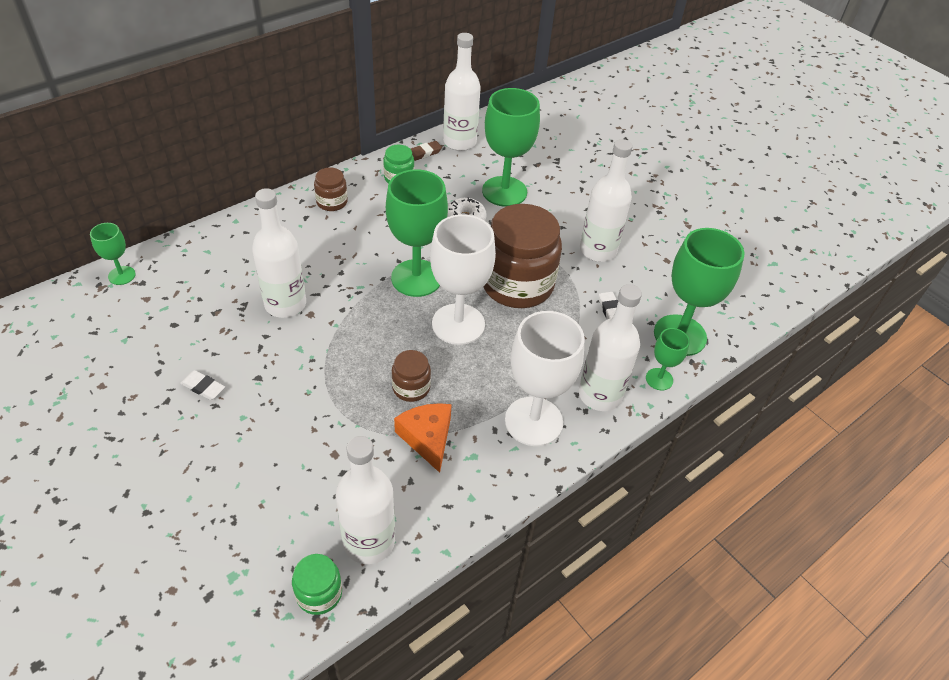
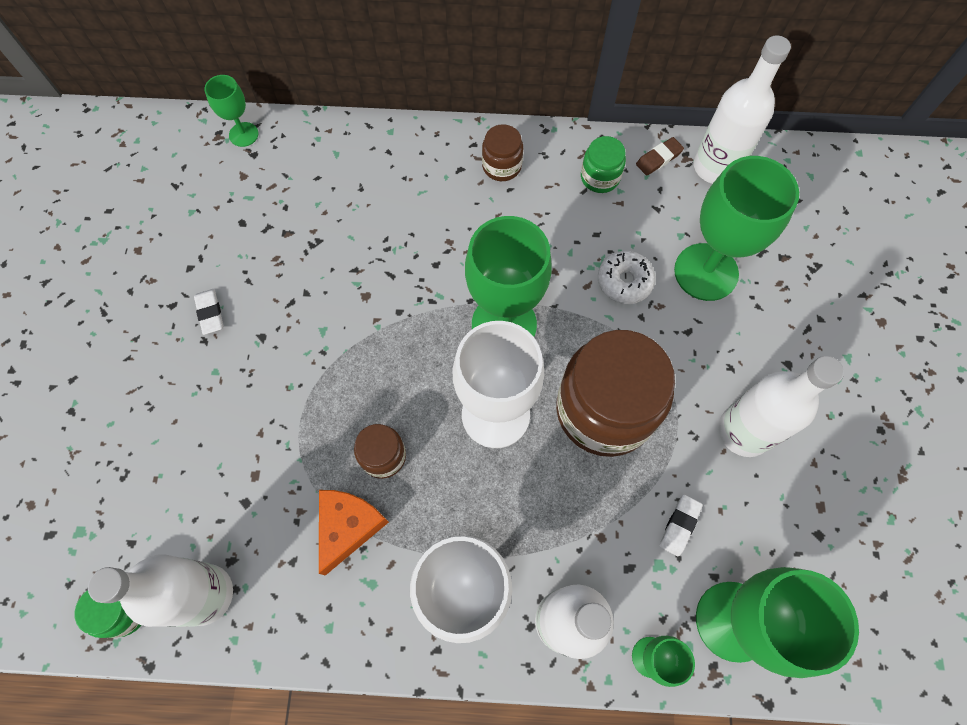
camera: 45 degrees right, 20 degrees up
(285, 304) = (353, 267): white bottle -> none
(424, 153) = (658, 159): brown eraser -> brown eraser turned 45 degrees counterclockwise

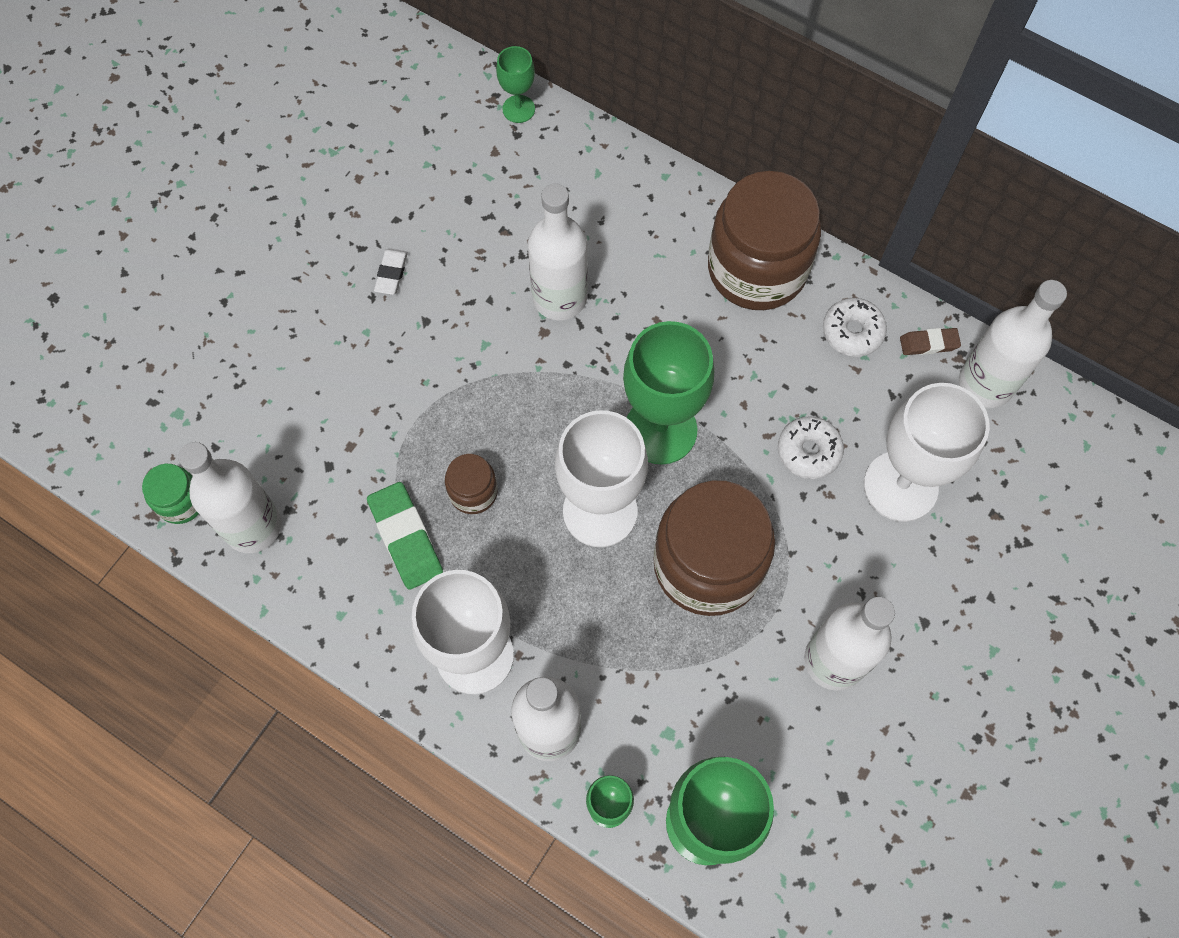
camera: 30 degrees right, 0 degrees up
(348, 527) = (406, 538): orange cheese -> green eraser
(362, 262) = (559, 297): none -> white bottle
(501, 166) = (757, 269): brown jar -> brown jar, size x2.19
(600, 177) = (852, 332): green jar -> white donut
(679, 526) = (711, 710): white eraser -> none
(706, 272) = (900, 486): green goblet -> white goblet

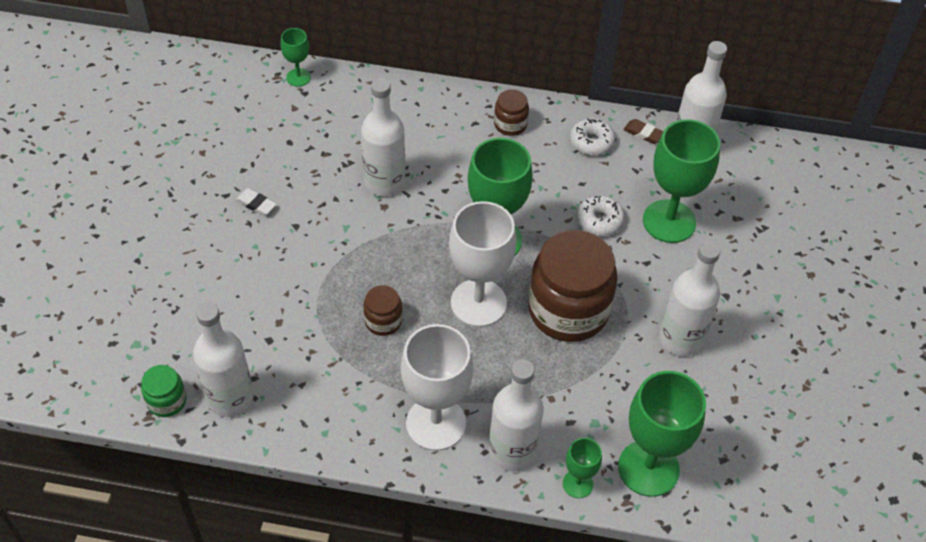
camera: 25 degrees left, 15 degrees down
(391, 273) = (256, 204): white eraser -> white eraser turned 45 degrees counterclockwise
(406, 538) = (349, 366): green eraser -> none
(757, 269) = (510, 124): brown jar -> brown jar, size x0.46
(900, 486) = (669, 221): white goblet -> green goblet
(929, 344) = (643, 133): brown eraser -> brown eraser turned 60 degrees clockwise

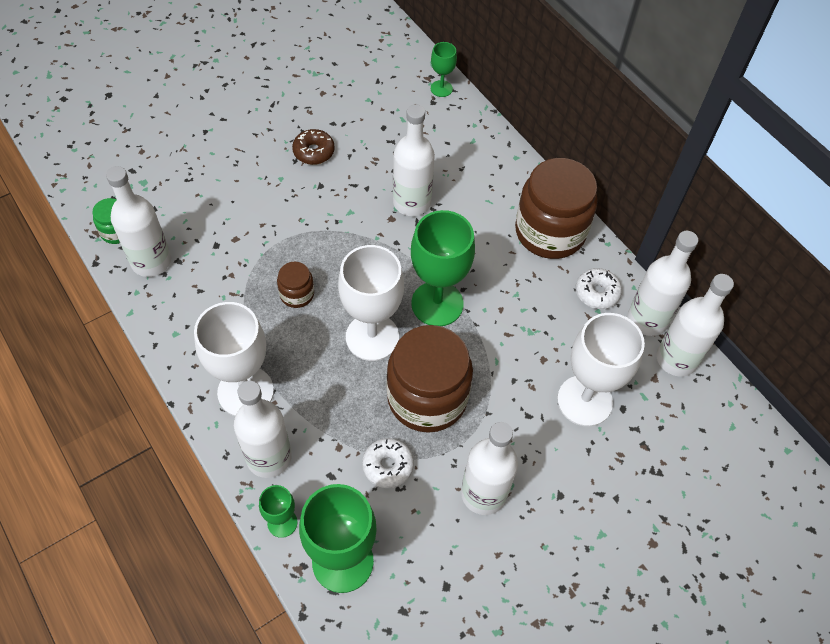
camera: 45 degrees right, 5 degrees up
(256, 204) = (314, 152): white eraser -> brown donut
(510, 124) = (550, 232): brown jar -> brown jar, size x2.19
(599, 220) = (530, 354): white donut -> white donut (387, 466)
(643, 133) = (647, 319): brown eraser -> white bottle
(669, 221) = (584, 401): green goblet -> white goblet

